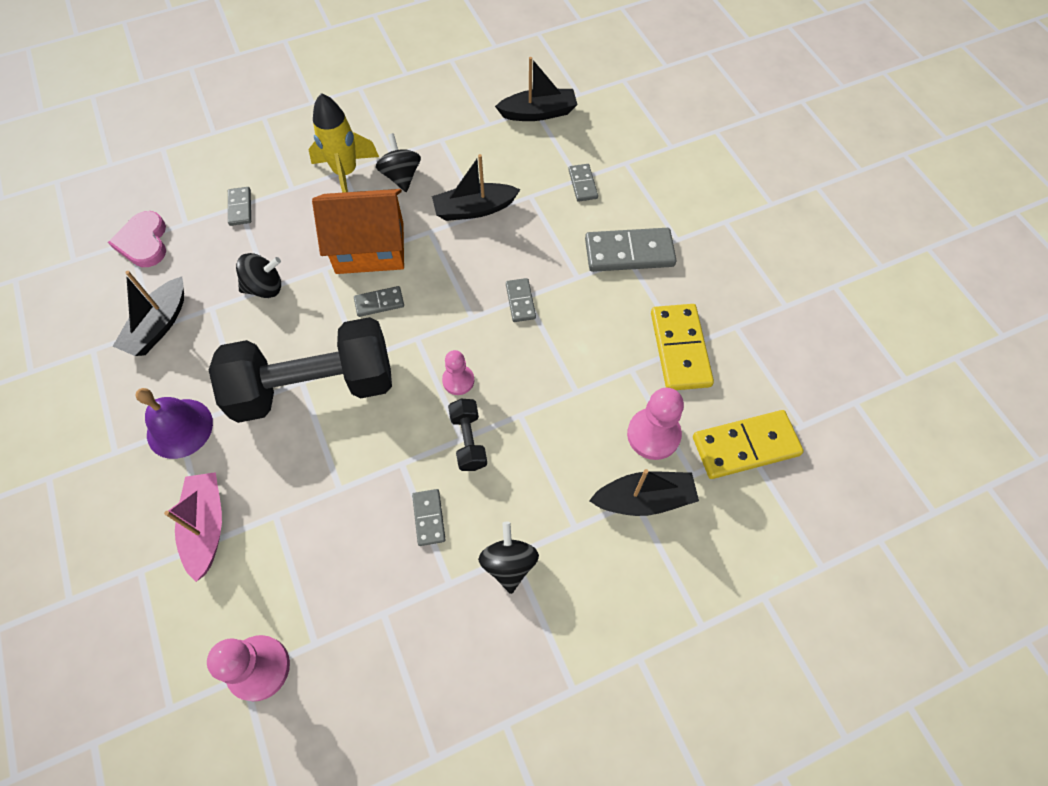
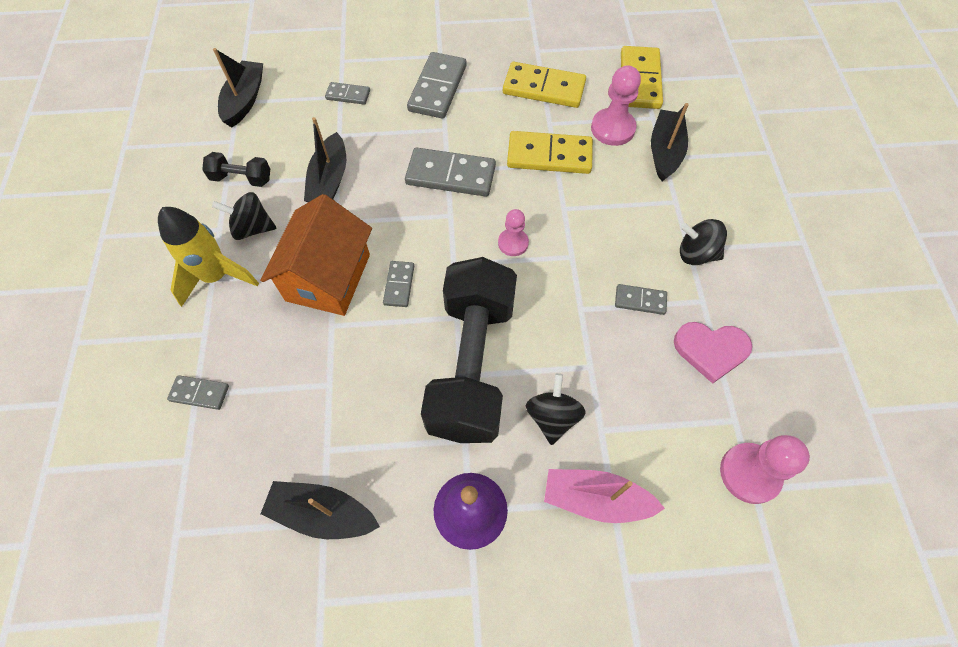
camera: 70 degrees left, 0 degrees up
(144, 242) = (187, 516): pink heart -> pink heart (710, 350)
(159, 325) = (323, 514): black boat -> black boat turned 150 degrees clockwise
(265, 287) = (327, 388): black spinning top -> black spinning top (552, 417)
(468, 440) = (575, 252): black dumbbell -> black dumbbell (241, 178)
(520, 301) = (451, 175): grey domino -> grey domino, size x1.89
(585, 381) = (549, 155): none -> yellow domino

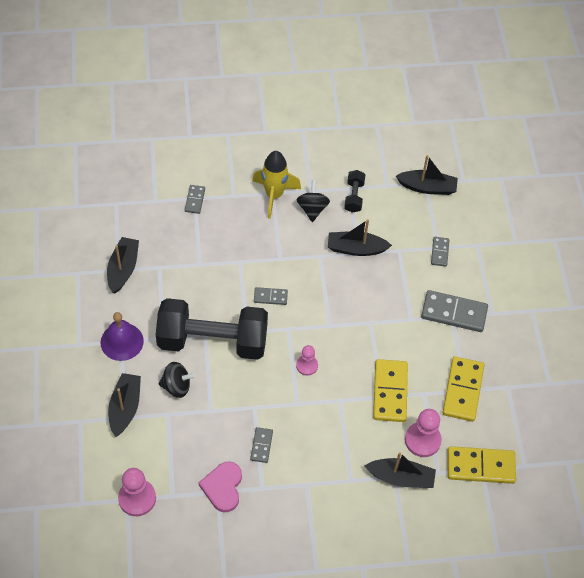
camera: 85 degrees right, 5 degrees down
(328, 277) = (275, 256): orange house -> none
(451, 175) = (366, 325): grey domino -> none
(595, 499) = (125, 408): pink boat -> black boat
(696, 254) = (302, 488): black spinning top -> none

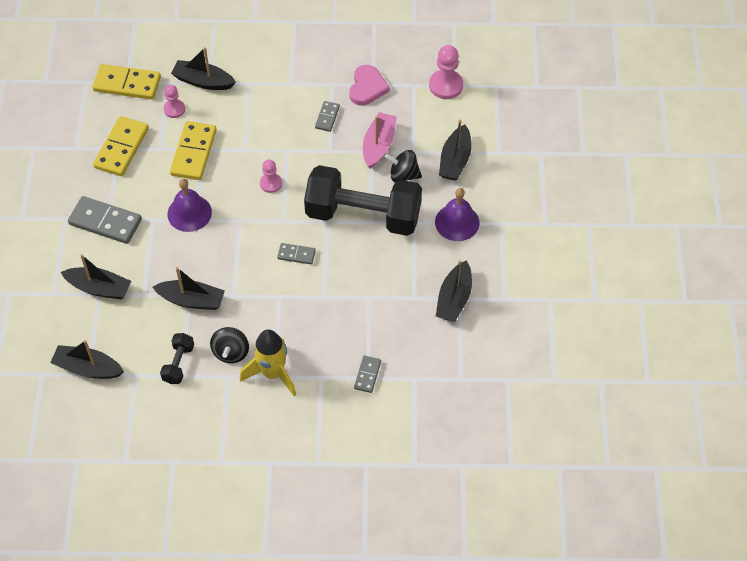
camera: 170 degrees left, 0 degrees up
(204, 418) = (378, 145): none -> pink boat
(378, 328) = (189, 213): none -> purple bell
(422, 440) = (174, 109): pink pawn -> pink pawn, size x0.62
(439, 252) = (99, 288): grey domino -> black boat

